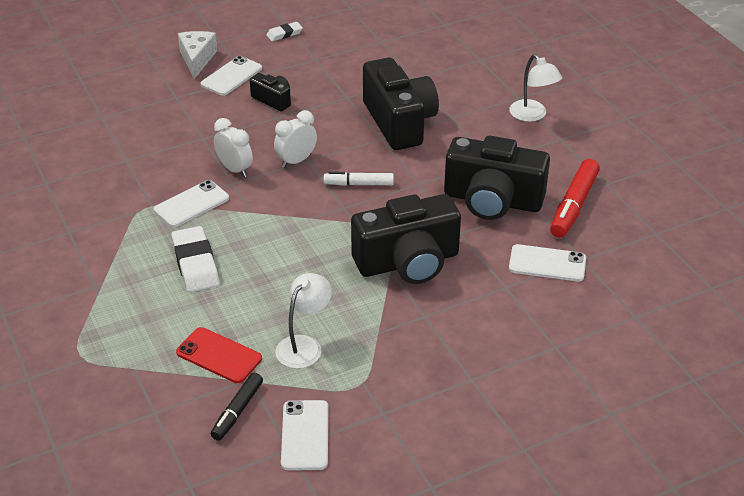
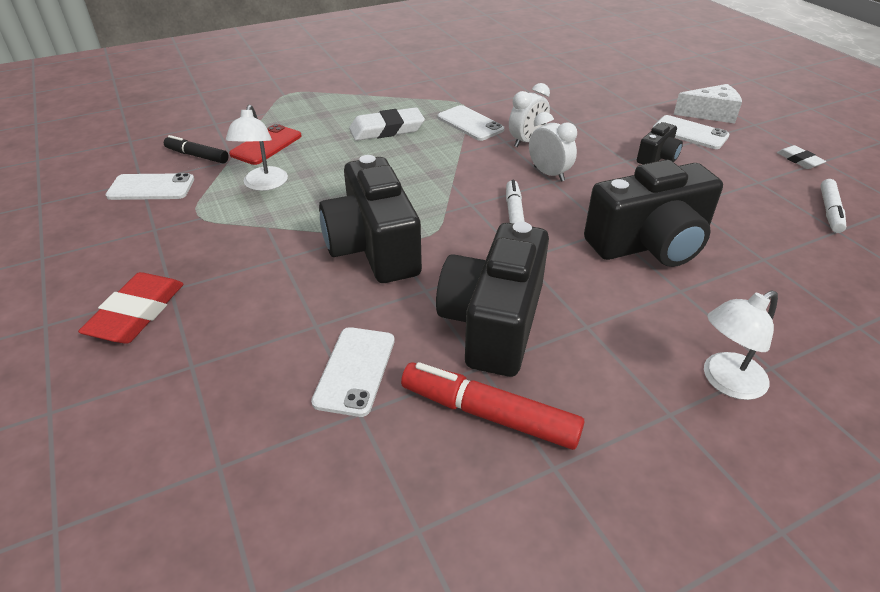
camera: 90 degrees right, 0 degrees up
(304, 345) = (263, 185): white lamp -> white lamp turned 60 degrees clockwise
(358, 38) = (830, 211): none -> white marker
(503, 393) = (137, 313): none -> red eraser

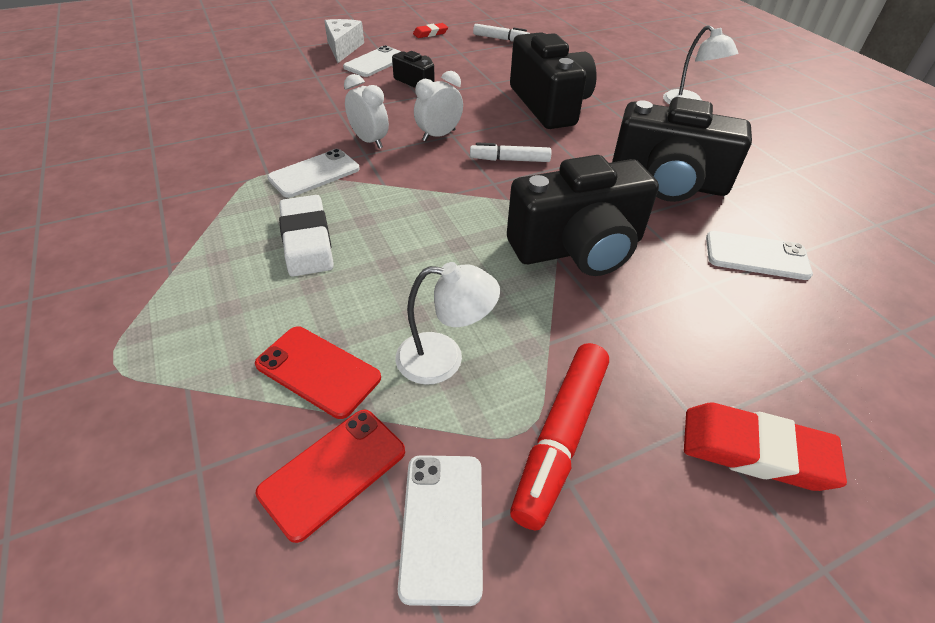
camera: 90 degrees left, 5 degrees up
(197, 156) = (333, 472): black marker -> red phone
(488, 414) = (765, 191): red marker -> red marker (561, 438)
(799, 160) = (430, 33): white eraser -> red eraser

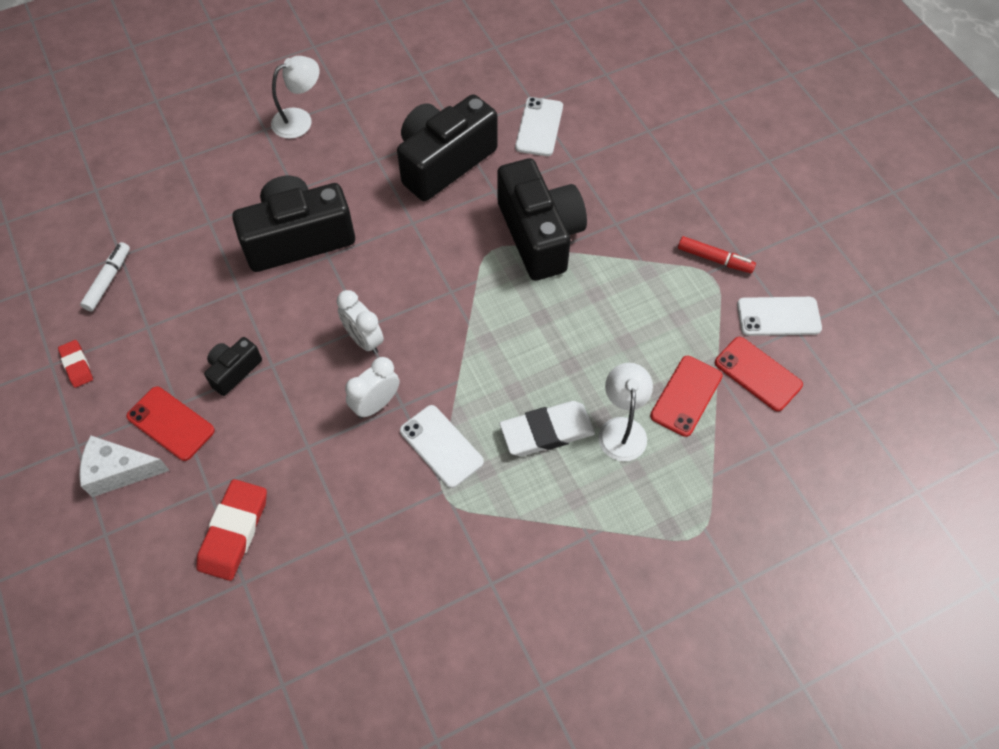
camera: 90 degrees left, 15 degrees up
(376, 62) = (171, 423): white phone -> red phone
(444, 359) = (664, 321): white lamp -> white lamp (622, 429)
(509, 160) = (411, 277): white marker -> none
(561, 438) = (715, 259): red marker -> red marker, size x0.63
(667, 182) = (444, 162): black camera -> black camera turned 150 degrees counterclockwise
(755, 451) = (707, 170): red eraser -> red eraser (234, 531)

